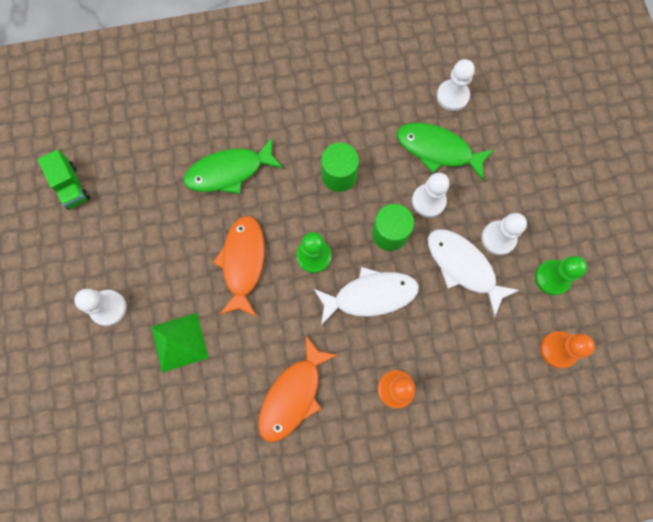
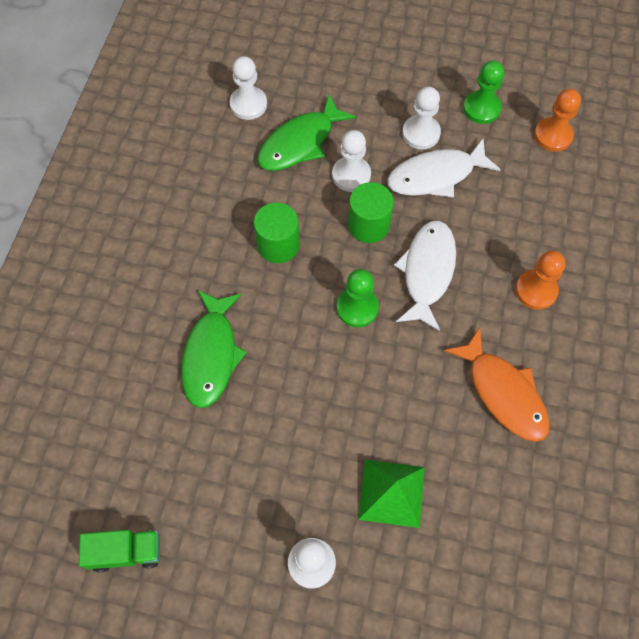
camera: 65 degrees left, 10 degrees down
(243, 263) = (329, 384): orange fish -> none

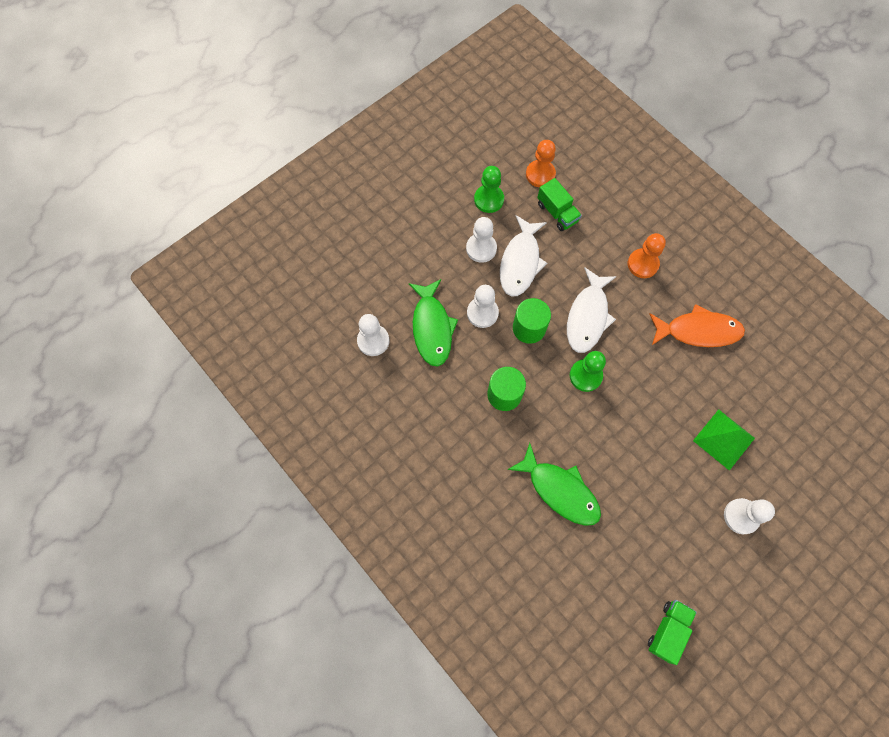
camera: 55 degrees left, 5 degrees up
(427, 272) = (588, 316): white fish -> white fish turned 120 degrees counterclockwise
(523, 175) = (557, 212): none -> green truck

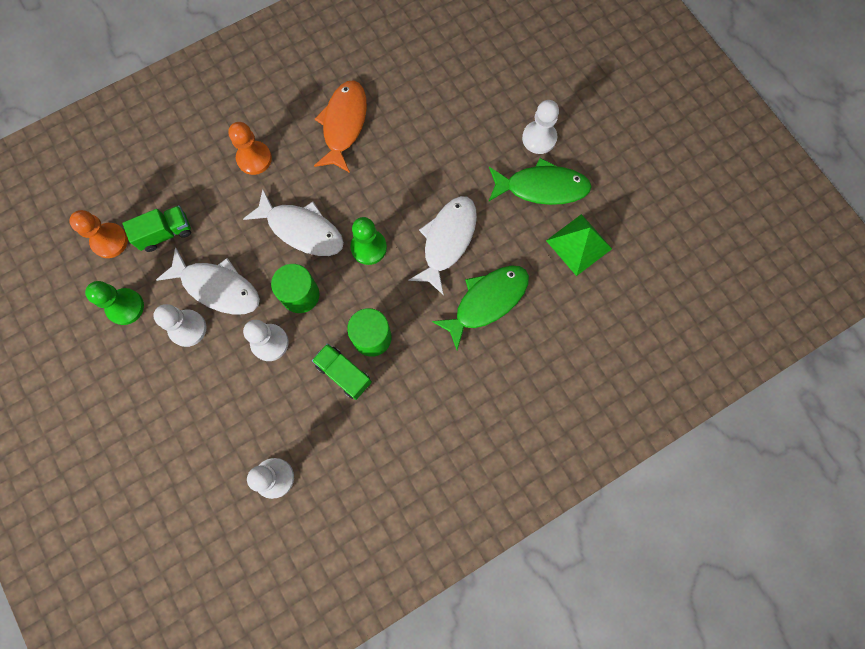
camera: 80 degrees left, 5 degrees up
(432, 328) = (274, 404): green fish -> green fish (542, 187)
(610, 444) = (447, 241): none -> white fish
(667, 630) = (635, 232): green truck -> green truck (344, 374)
(723, 439) = (462, 132): green pyramid -> green pyramid (579, 244)

